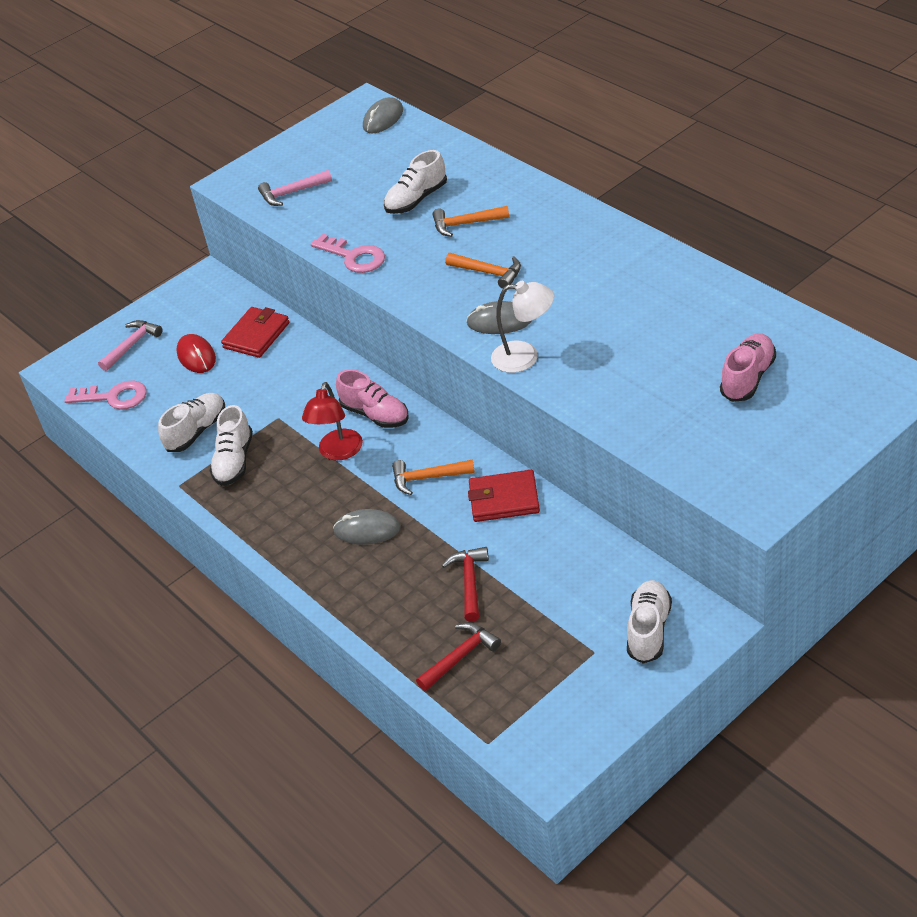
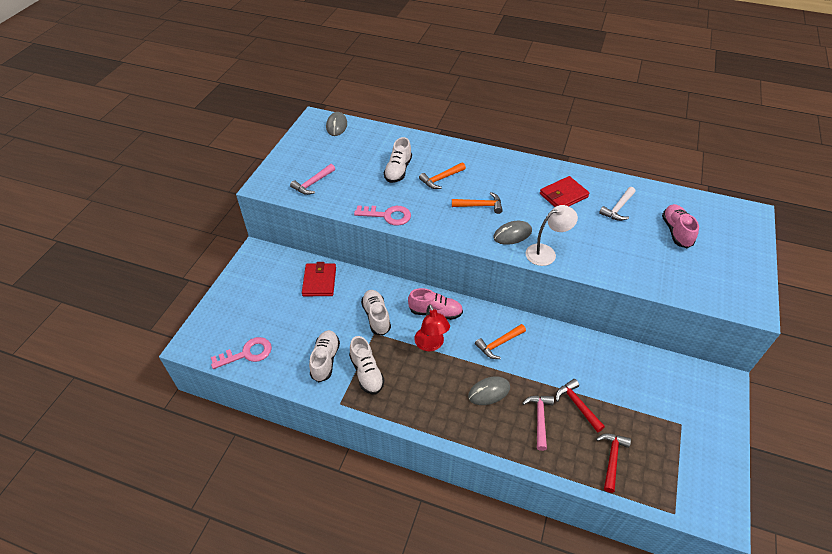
camera: 35 degrees left, 5 degrees up
(132, 345) = (235, 312): pink hammer -> pink hammer (539, 419)
(196, 356) = (287, 307): red mouse -> none
(504, 499) = (553, 343): red wallet -> red wallet (563, 195)
(648, 630) = (697, 398): white shoe -> white shoe (376, 317)
(689, 324) = (618, 208): none -> white hammer

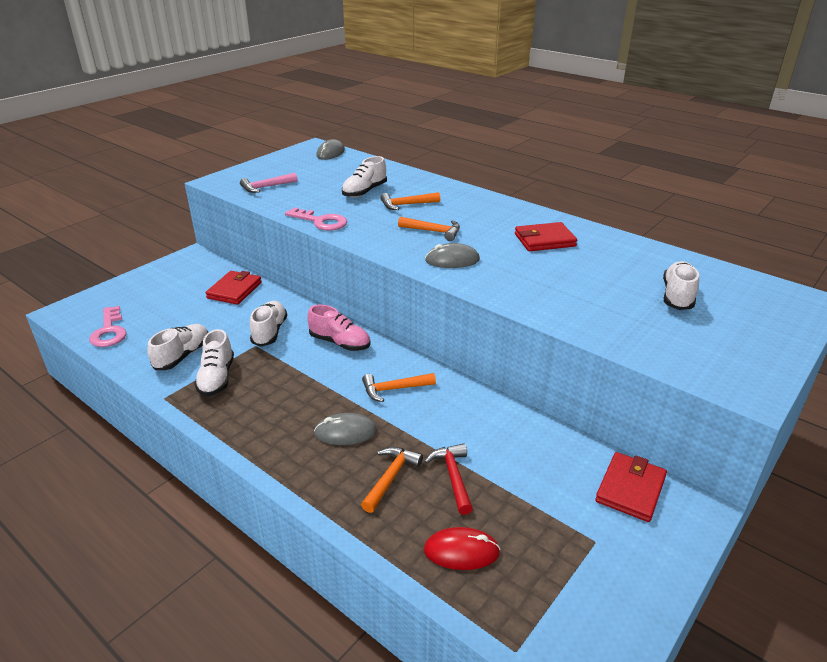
camera: 20 degrees right, 15 degrees down
(247, 353) = (109, 331): pink key -> pink key turned 75 degrees clockwise
(431, 344) = (311, 370): red lamp -> none
(539, 419) = (391, 477): pink hammer -> orange hammer
(546, 252) = (482, 282): white lamp -> none
(612, 459) = (461, 551): red hammer -> red mouse
(618, 208) = (609, 262): white hammer -> none
(676, 232) = (677, 296): pink shoe -> white shoe
(683, 379) = (630, 489): none -> red wallet

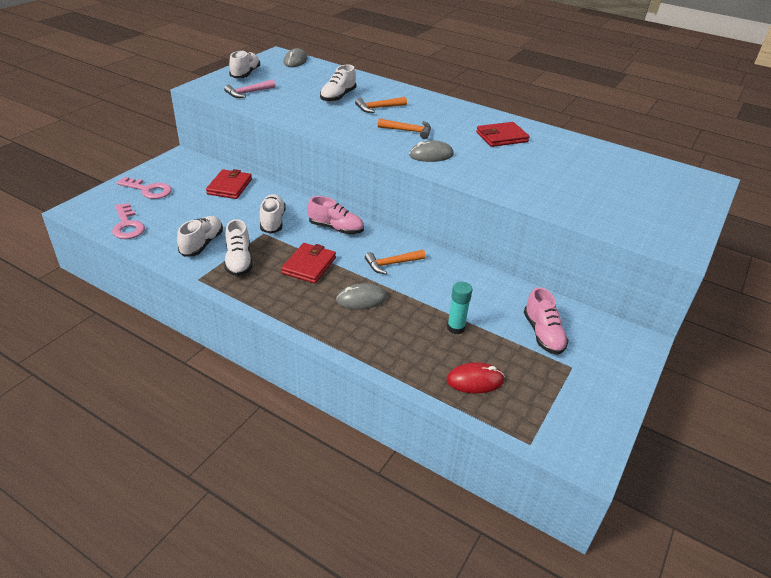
camera: 10 degrees left, 5 degrees up
(321, 222) = (309, 124): pink key -> pink key (149, 190)
(391, 477) = (407, 331): orange hammer -> none
(453, 477) = (456, 328): red hammer -> turquoise glue stick
(565, 492) = (543, 334): none -> pink shoe
(630, 489) = (590, 329): red wallet -> red wallet (309, 265)
(677, 296) = (615, 180): white shoe -> white shoe (245, 74)

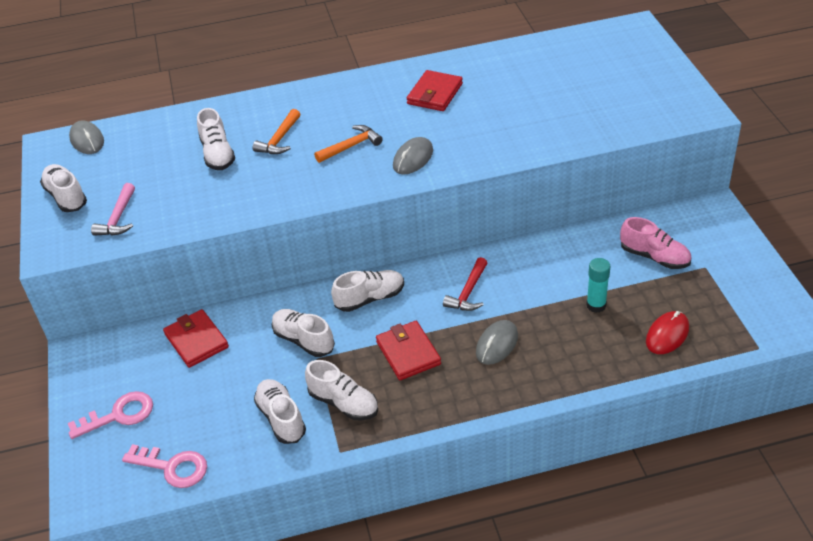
camera: 40 degrees left, 5 degrees up
(336, 228) = (370, 298): pink shoe -> white shoe
(392, 264) = (468, 292): orange hammer -> red hammer

